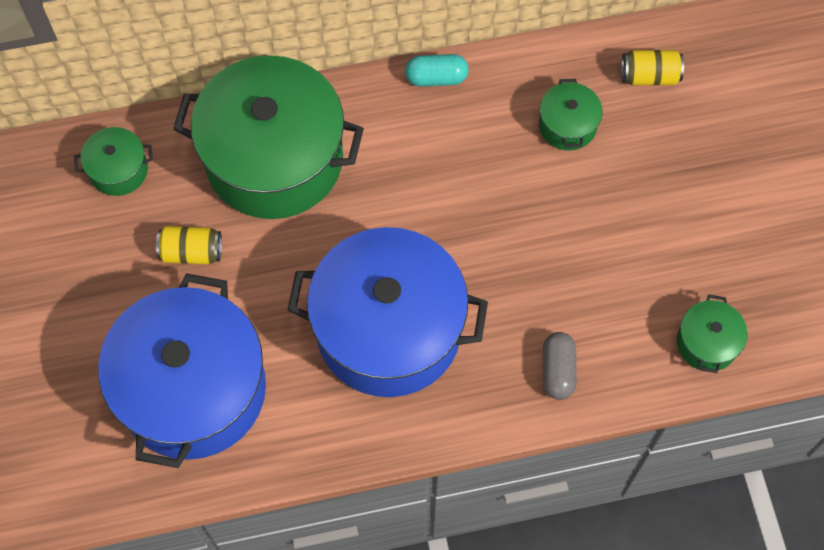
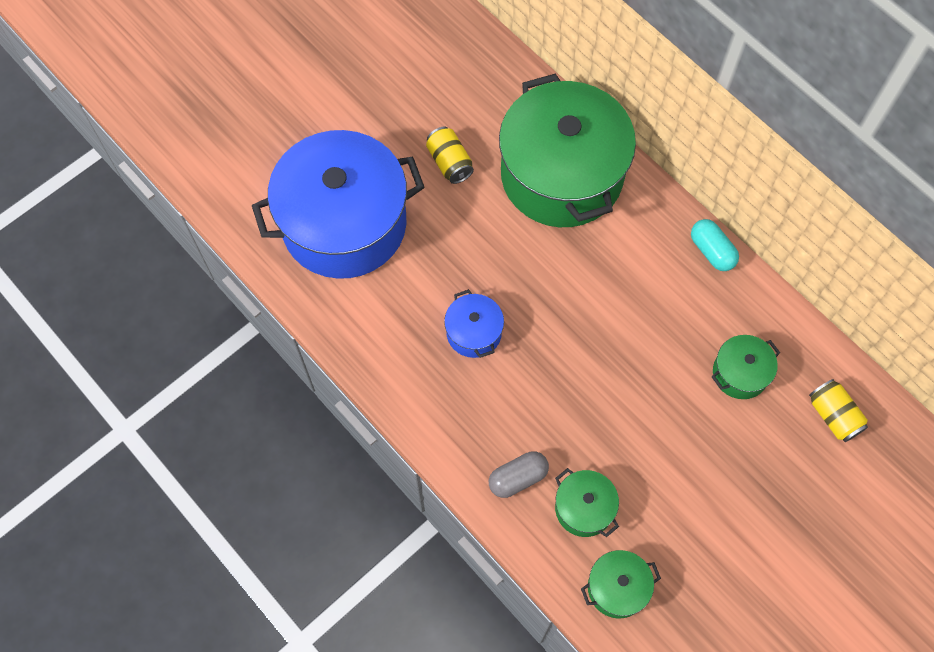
camera: 60 degrees right, 0 degrees up
(118, 170) = (482, 78): green pot -> green pot (584, 508)
(388, 329) = (474, 332): blue pot -> blue pot, size x0.43

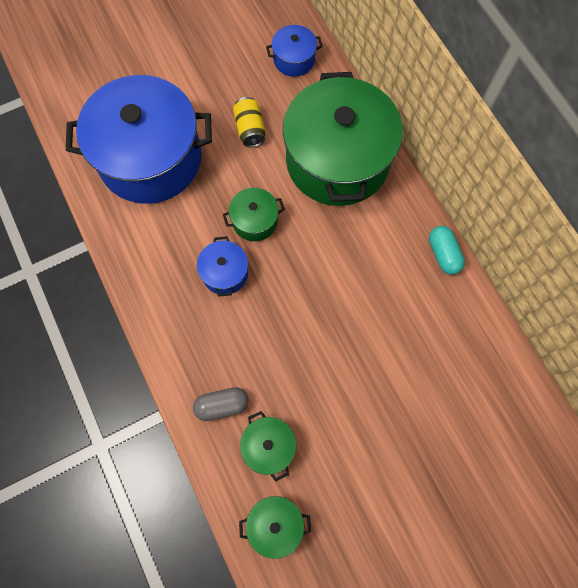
camera: 15 degrees right, 5 degrees up
(475, 70) = (294, 60): none -> blue pot
(740, 373) = (436, 365): green pot -> green pot (255, 221)
(833, 416) = (507, 423): yellow can -> none

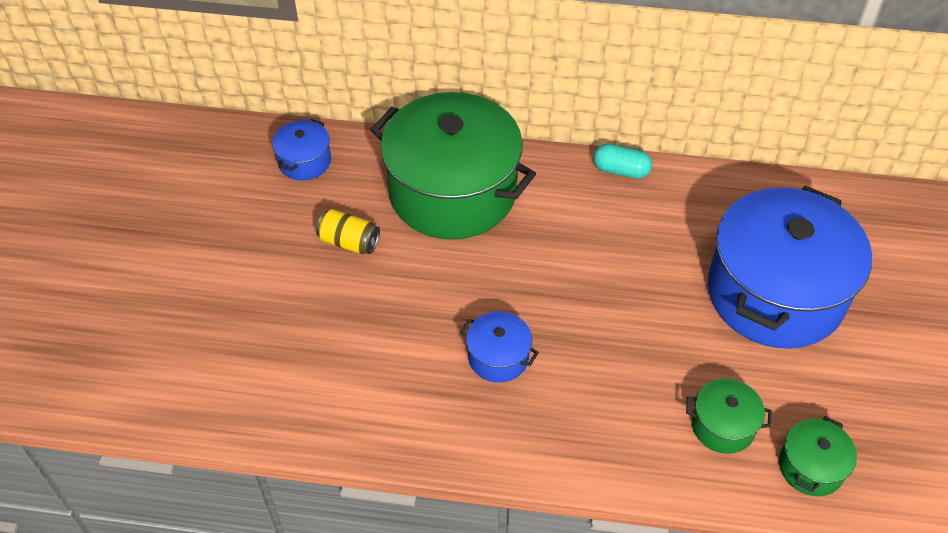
camera: 55 degrees left, 20 degrees down
(150, 158) = (299, 351): blue pot -> blue pot (775, 293)
(222, 405) = (648, 444): grey capsule -> none
(255, 221) = (460, 297): green pot -> none

